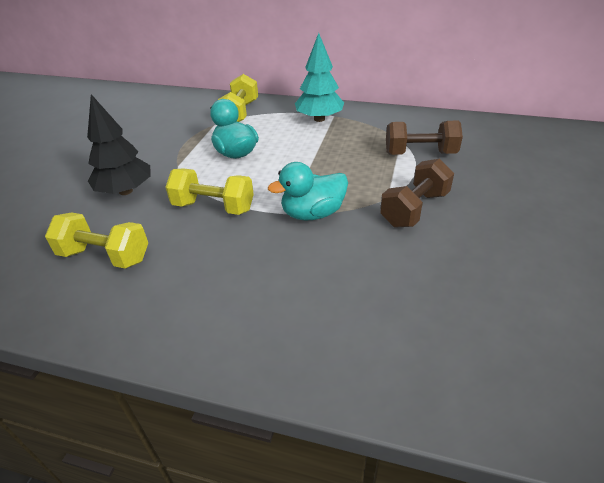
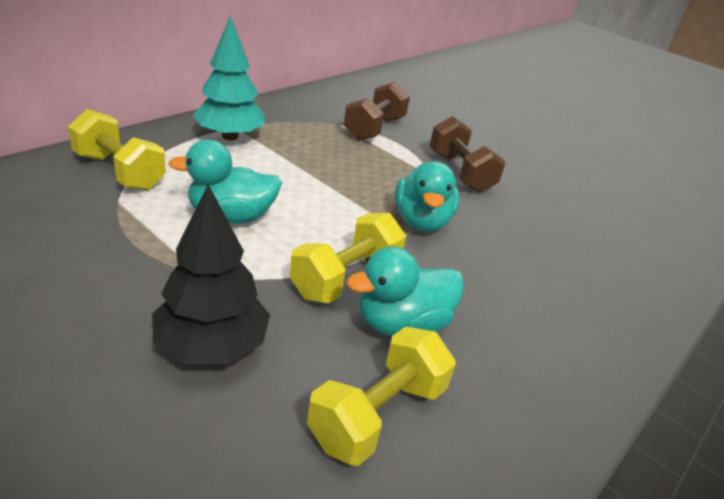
camera: 70 degrees left, 5 degrees down
(187, 241) = (401, 324): none -> turquoise duck

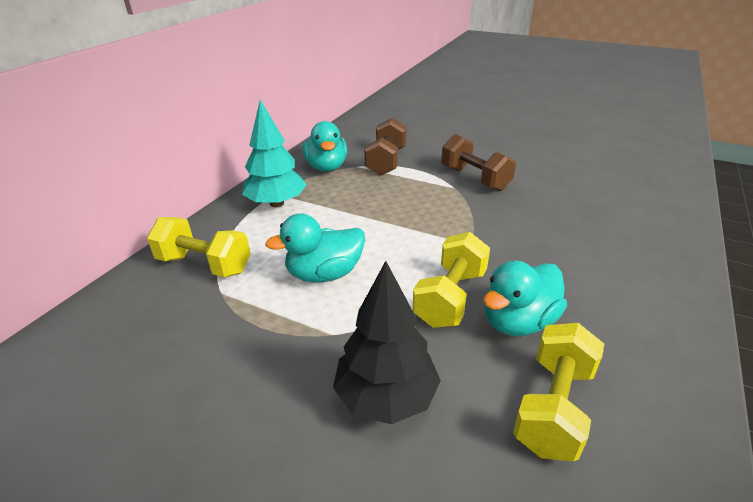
camera: 10 degrees left, 0 degrees up
(421, 221) = (474, 229): turquoise duck -> turquoise duck (326, 167)

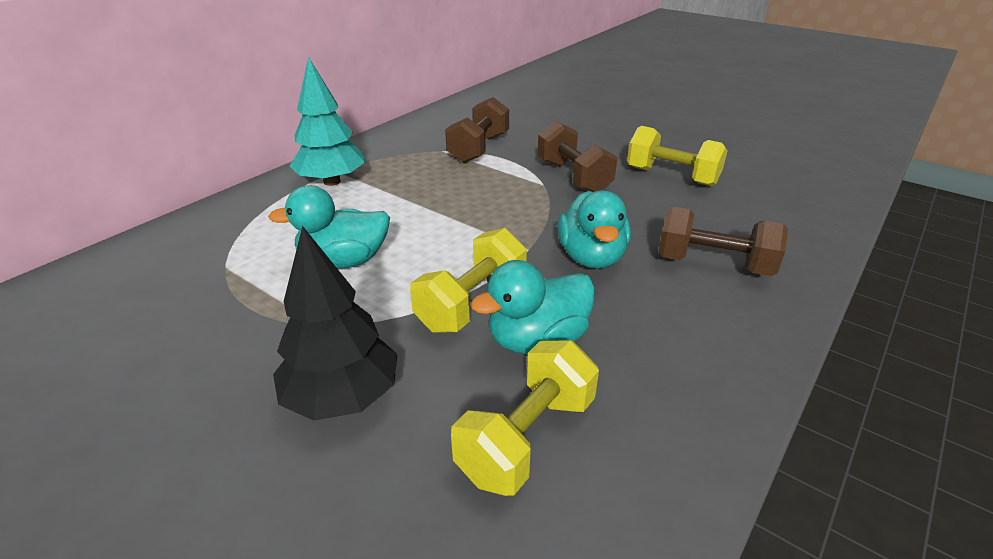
camera: 10 degrees right, 0 degrees up
(204, 265) = (223, 236): yellow dumbbell -> yellow dumbbell (672, 176)
(326, 167) = (407, 148): turquoise duck -> turquoise duck (591, 257)
(617, 240) = (713, 264): none -> brown dumbbell

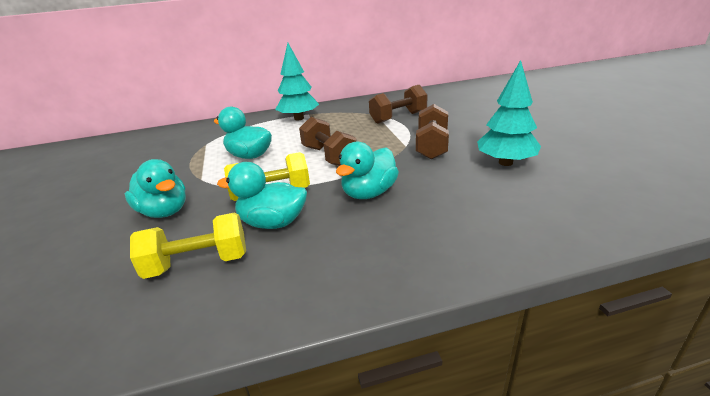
camera: 40 degrees right, 5 degrees down
(342, 397) = (164, 211): black tree -> turquoise duck
(672, 176) = (505, 163): yellow dumbbell -> turquoise tree
(713, 264) = (443, 224): brown dumbbell -> brown dumbbell (329, 156)

